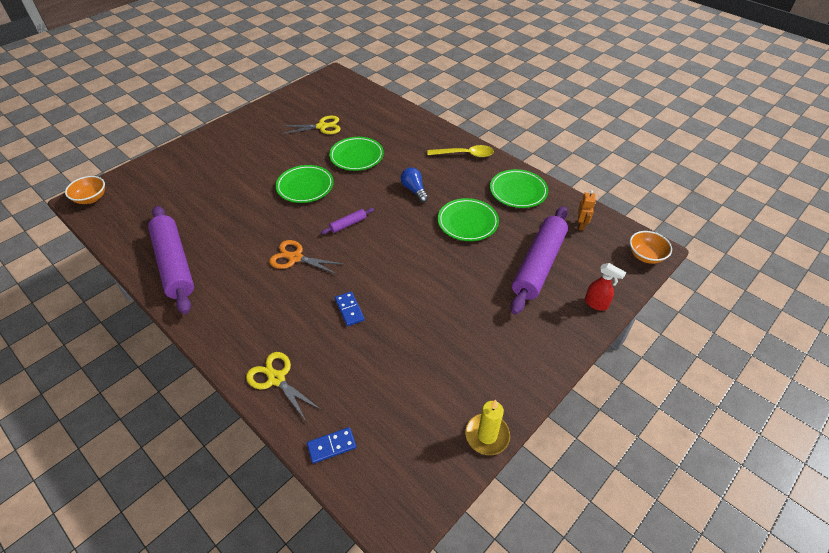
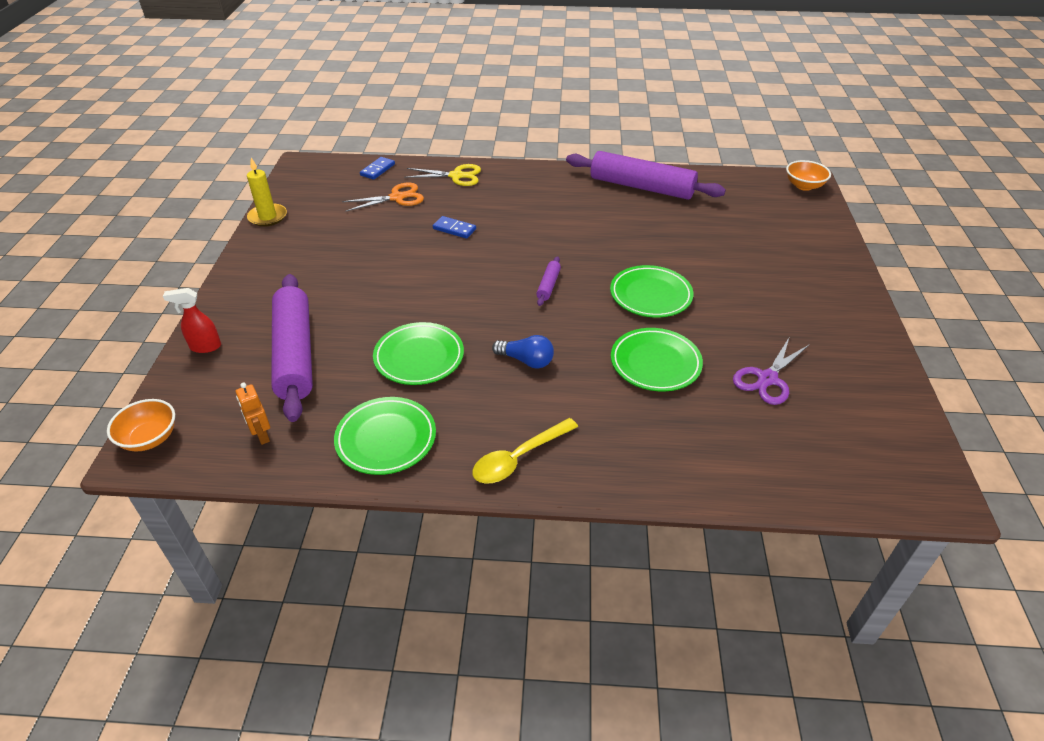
camera: 140 degrees right, 5 degrees down
(295, 258) = (554, 237): orange scissors -> orange scissors (397, 197)
(322, 126) = (767, 379): yellow scissors -> purple scissors

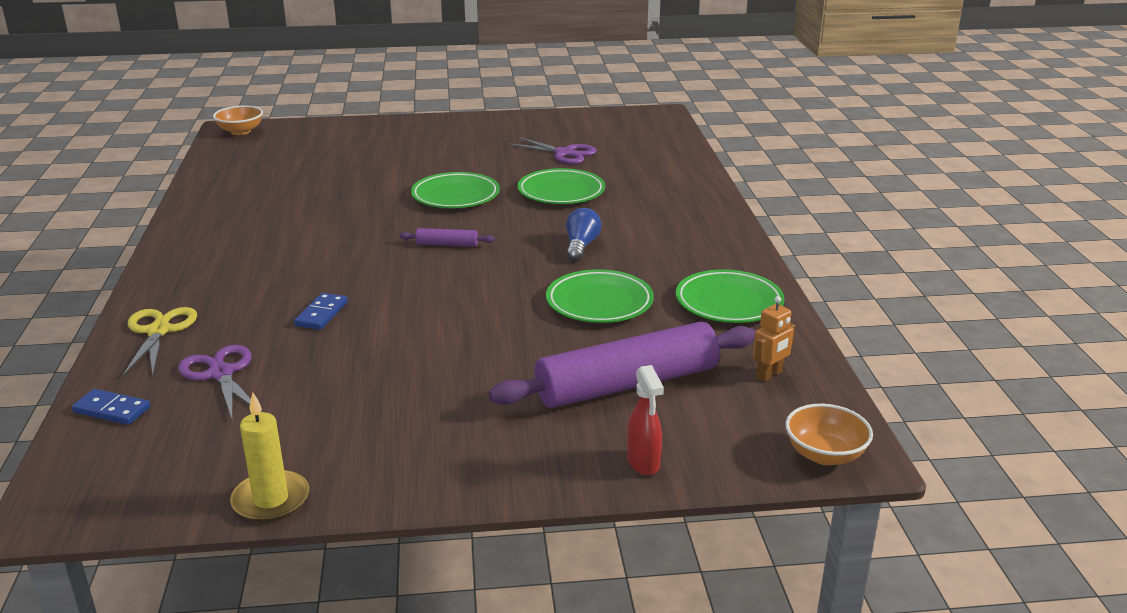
camera: 100 degrees left, 15 degrees down
(397, 197) = (221, 374): orange scissors -> purple scissors
(519, 458) = (712, 239): yellow spoon -> none
(641, 187) = (225, 205): purple rolling pin -> none

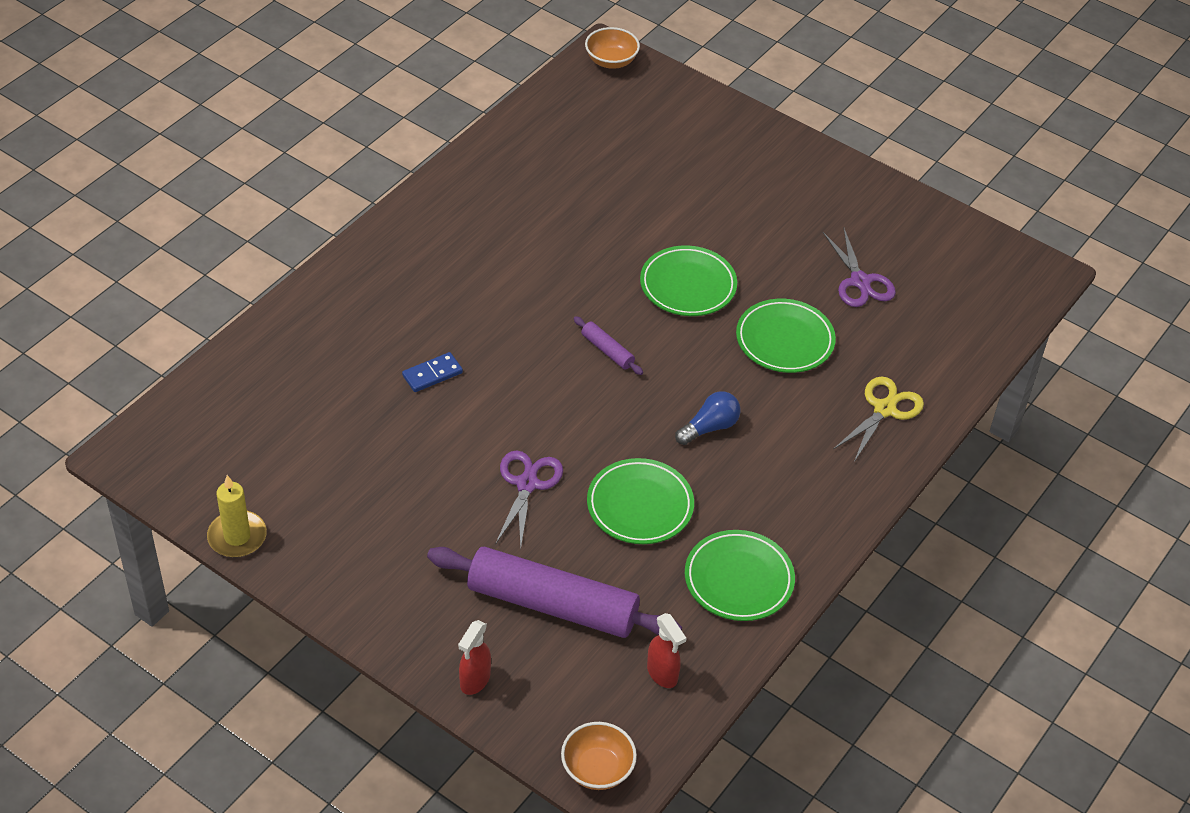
camera: 40 degrees right, 20 degrees up
(112, 410) = (222, 384): blue domino -> none
(159, 331) = (314, 317): yellow scissors -> yellow scissors (884, 409)
(221, 374) = (312, 394): purple scissors -> purple scissors (527, 484)
(769, 375) = (662, 674): orange robot -> red spray bottle

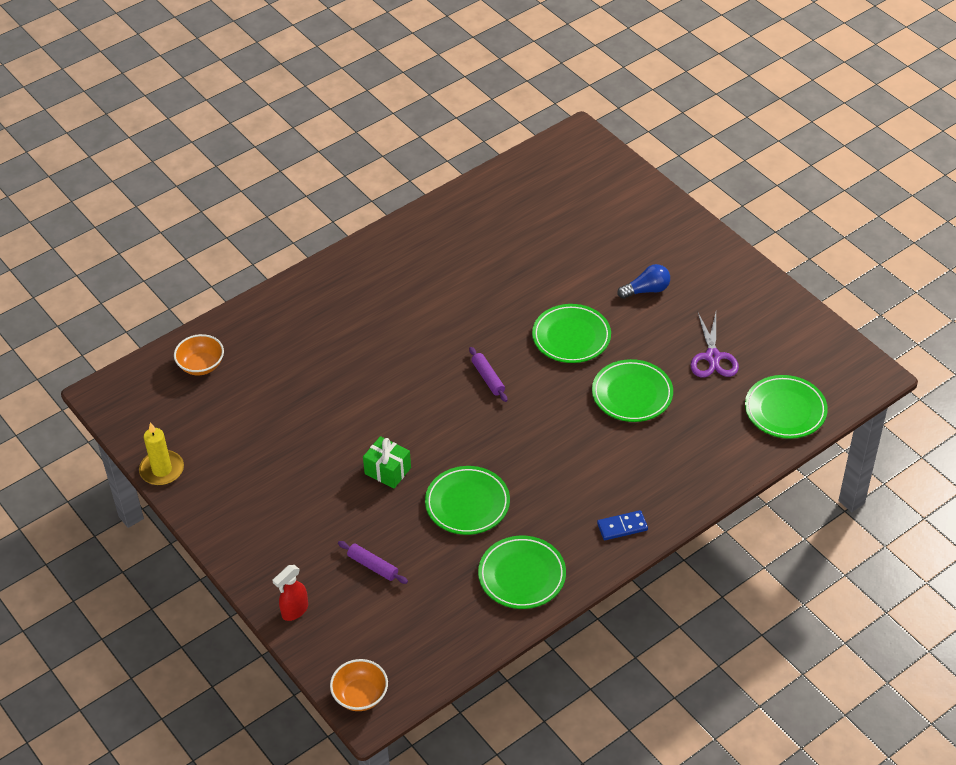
camera: 20 degrees right, 0 degrees up
(432, 374) = (347, 373): blue domino -> blue domino (622, 527)
(527, 484) = (387, 471): purple scissors -> green gift
(552, 604) = (373, 566): purple rolling pin -> purple rolling pin, size x0.42
(611, 61) = (579, 144): orange bowl -> orange bowl (201, 365)
(662, 674) = (436, 635): red spray bottle -> none
(709, 427) = (545, 453): blue light bulb -> blue light bulb (646, 290)
(884, 409) = (691, 464): yellow scissors -> none
(965, 328) = (785, 410): none -> green plate

